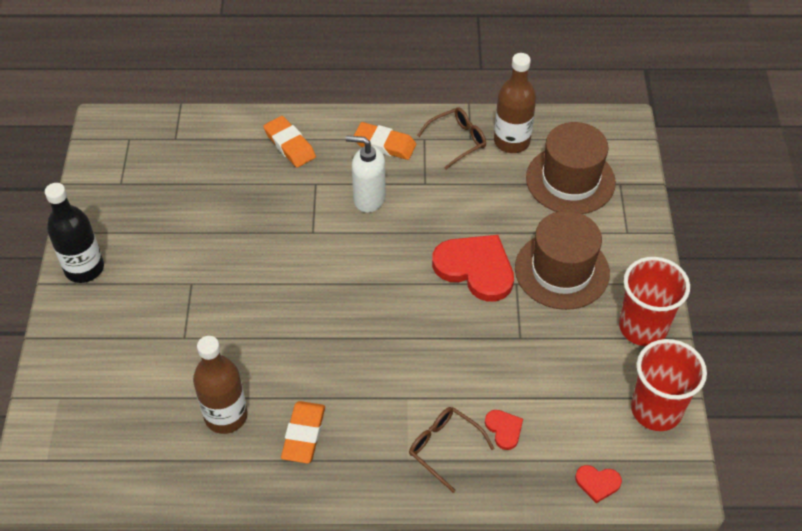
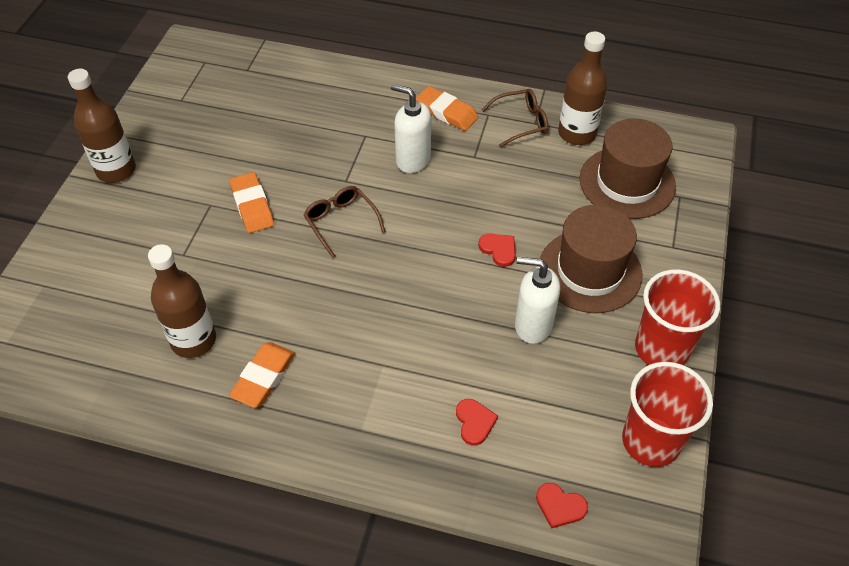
camera: 15 degrees right, 0 degrees up
(84, 268) = (116, 170): black bottle -> brown bottle
(289, 145) = (353, 95): orange eraser -> orange eraser (252, 206)
(444, 448) = (404, 426): brown glasses -> brown glasses (341, 222)
(475, 268) = (499, 250): red heart -> red heart, size x0.46
(527, 332) = (532, 325): none -> white soap dispenser

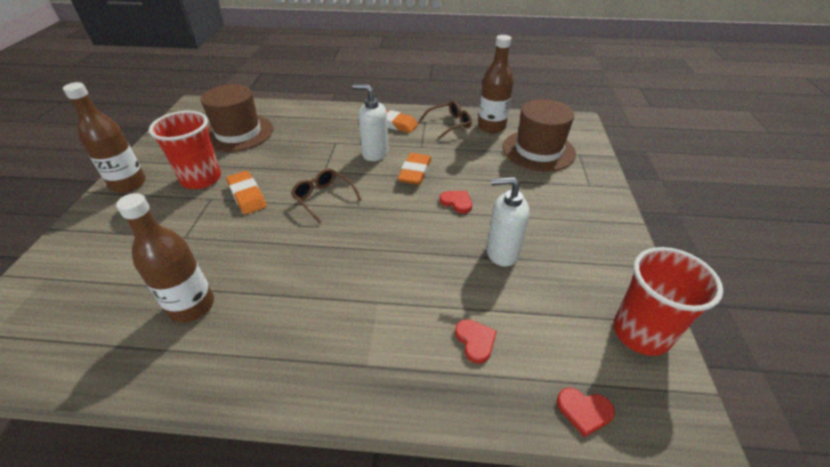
camera: 10 degrees left, 10 degrees down
(263, 377) = (263, 330): orange eraser -> orange eraser (415, 172)
(590, 271) = (533, 208): brown hat -> brown hat (238, 133)
(661, 348) = (614, 256): red cup -> red cup (201, 179)

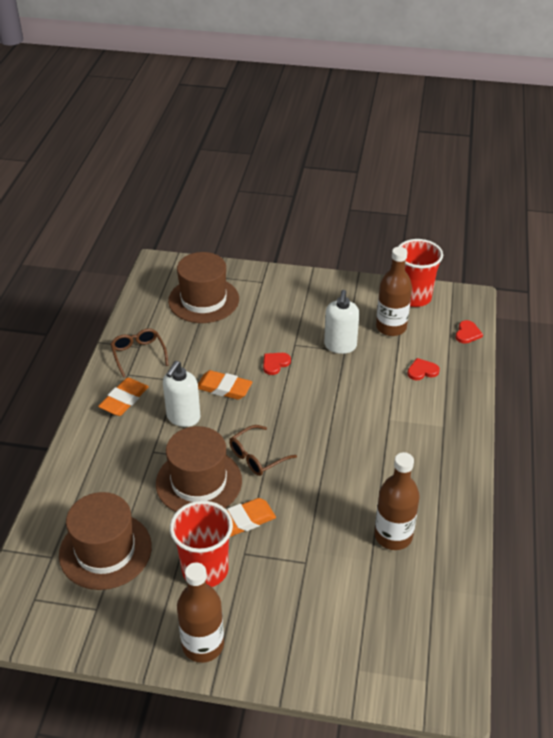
camera: 85 degrees left, 0 degrees up
(297, 168) = (199, 482): none -> brown hat
(491, 127) = (152, 324): brown bottle -> brown bottle (391, 327)

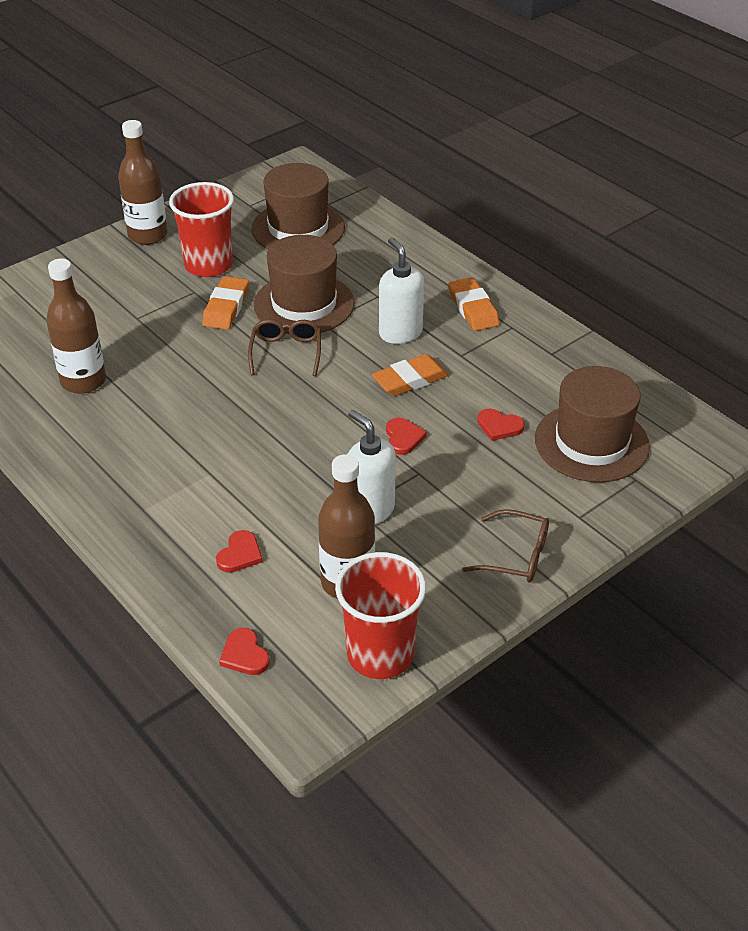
camera: 130 degrees right, 0 degrees up
(138, 354) = (537, 347): brown glasses -> brown glasses (516, 556)
(226, 335) = (499, 426): none -> red heart

